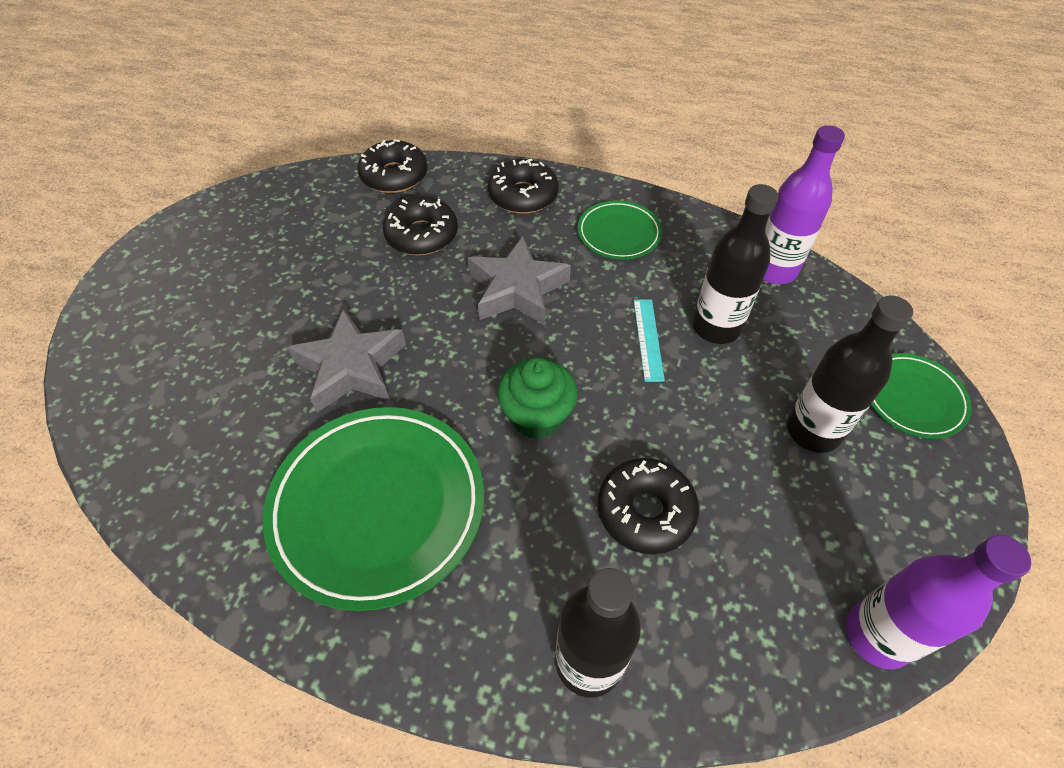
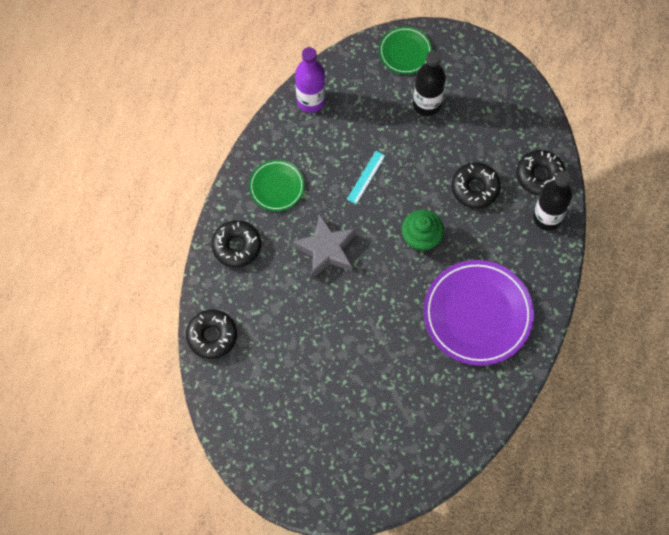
camera: 90 degrees left, 15 degrees up
(351, 367) = (389, 341): grey star -> none
(378, 507) = (477, 314): green plate -> purple plate
(422, 235) = (276, 311): black donut -> black donut (539, 176)
(648, 339) = (366, 177): turquoise ruler -> turquoise ruler turned 60 degrees counterclockwise
(716, 327) = (357, 140): black bottle -> none
(877, 635) = (529, 101): purple bottle -> none

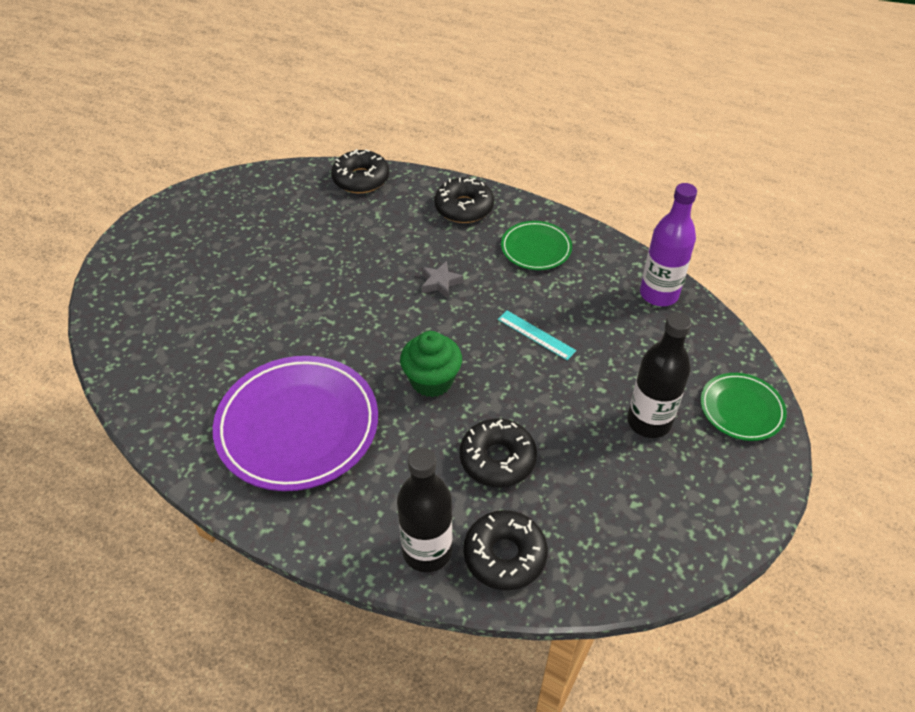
camera: 100 degrees right, 20 degrees down
(326, 249) = (440, 282): grey star -> grey star, size x0.51

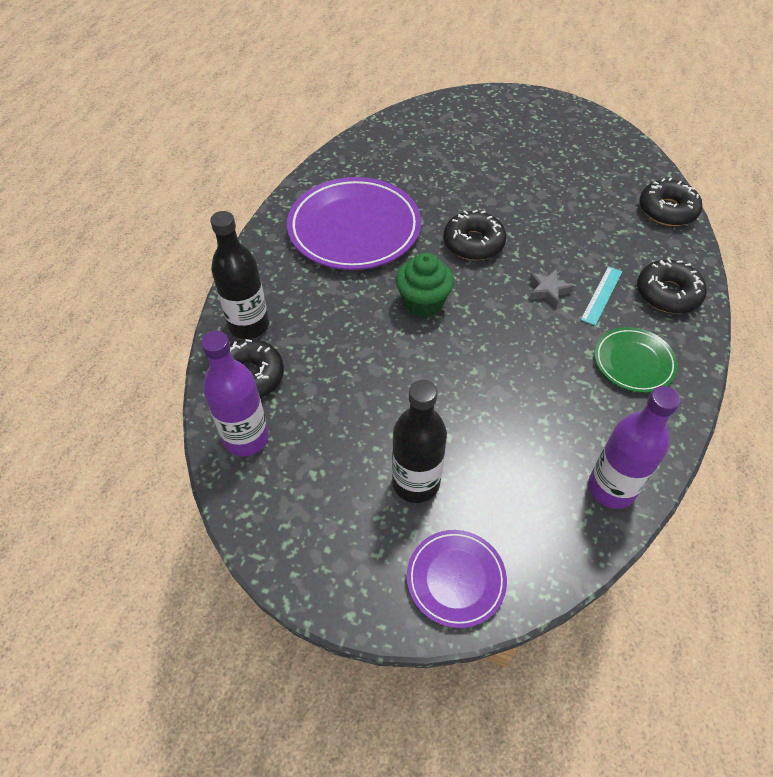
camera: 80 degrees right, 5 degrees up
(497, 459) = (345, 360): black donut -> black donut (473, 243)
(536, 335) = (505, 374): turquoise ruler -> turquoise ruler (601, 295)
(588, 562) = (246, 438): none -> purple bottle
(741, 409) = (456, 579): green plate -> purple plate

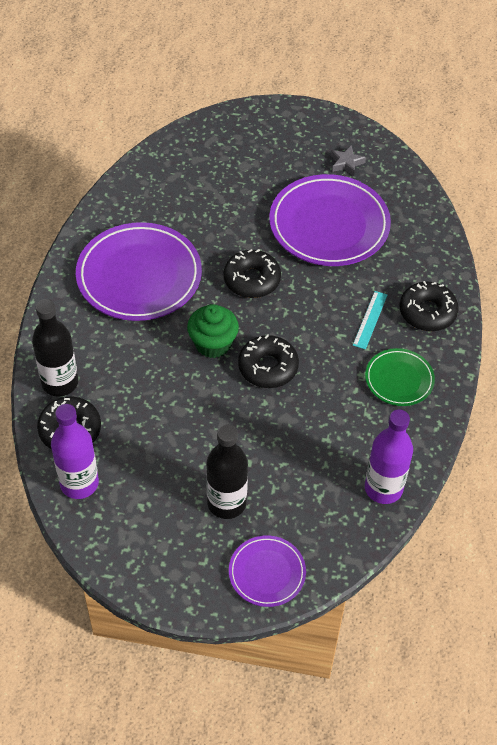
camera: 10 degrees left, 0 degrees up
(548, 290) = (322, 320): grey star -> grey star (346, 163)
(561, 199) = (329, 225): none -> purple plate
(667, 210) = (426, 227): black donut -> black donut (268, 367)

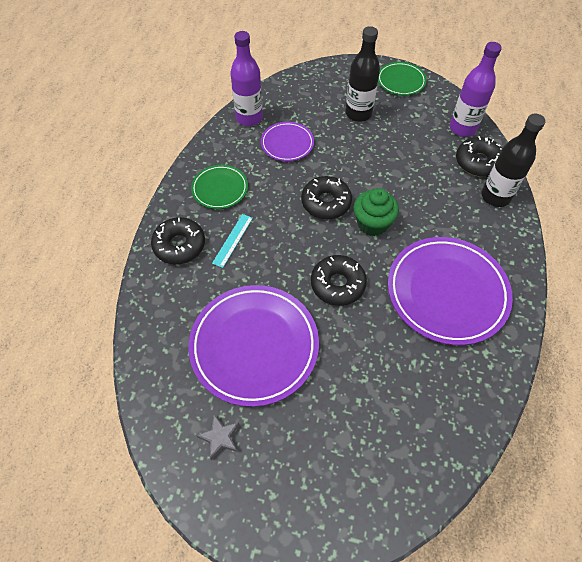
camera: 175 degrees left, 5 degrees up
(158, 570) = (401, 81): none -> green plate
(267, 573) = (332, 78): purple plate -> purple plate (287, 144)

